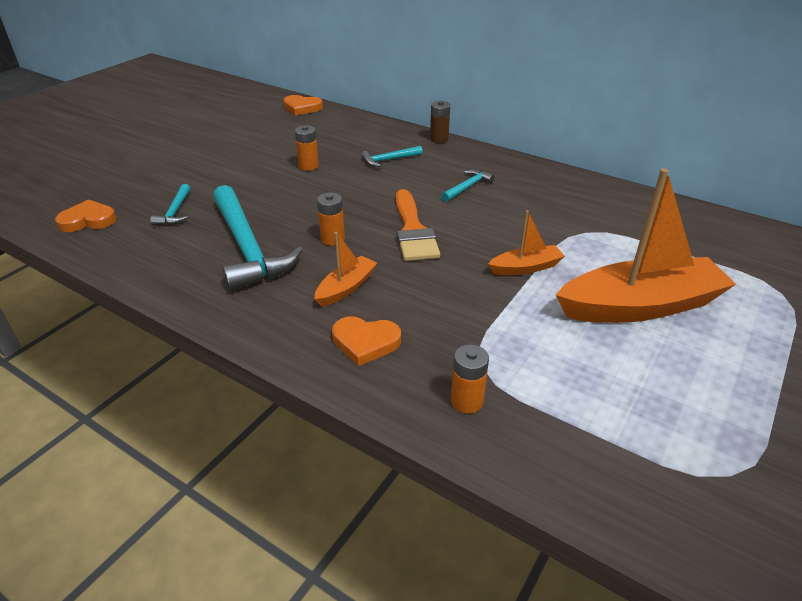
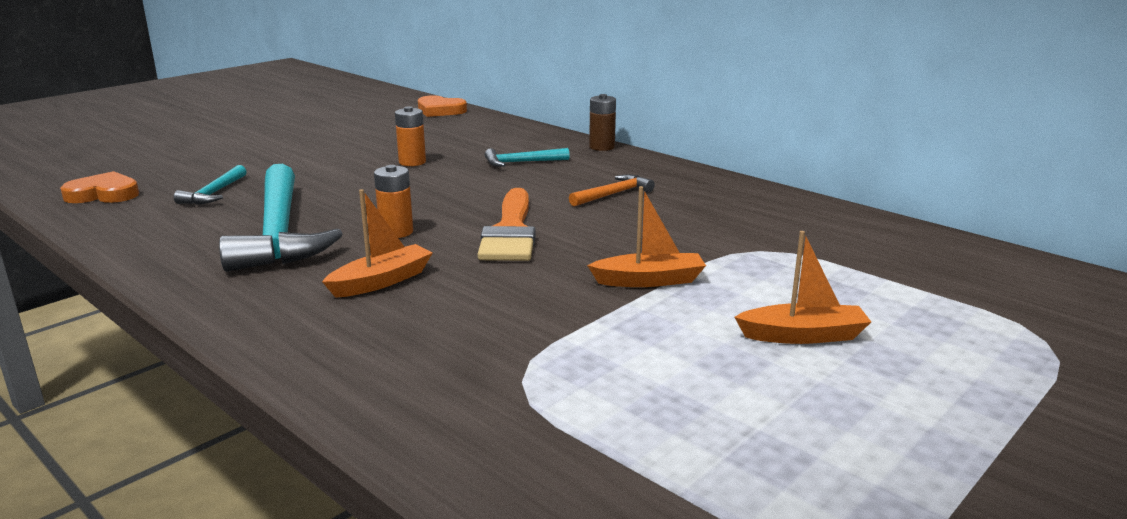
camera: 10 degrees right, 15 degrees down
(365, 342) = (370, 339): orange heart -> none
(467, 187) = (613, 194): turquoise hammer -> orange hammer
(467, 401) = (474, 418): orange battery -> none
(640, 306) = (803, 335): orange boat -> orange boat, size x0.48

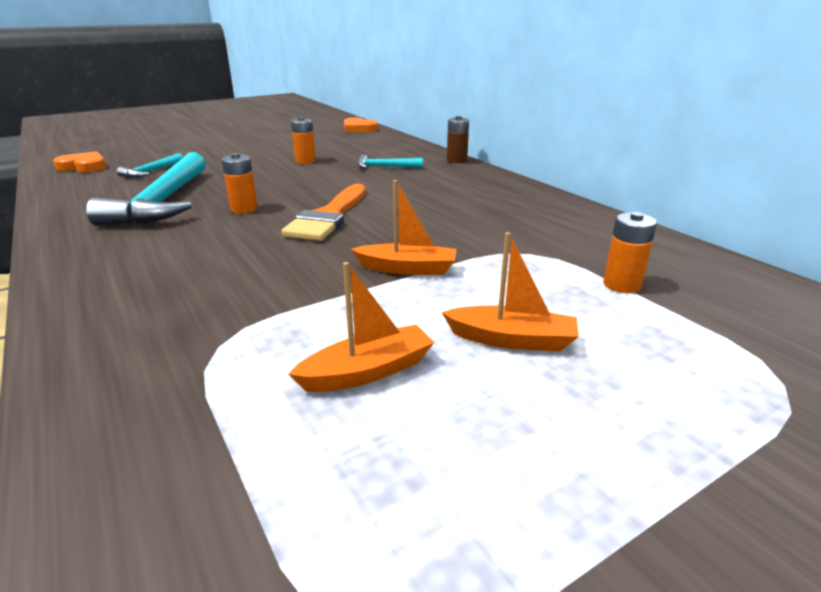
camera: 15 degrees right, 5 degrees up
(381, 281) = (195, 245): orange boat -> orange boat (367, 371)
(613, 194) = (436, 195): orange hammer -> none
(869, 272) = (622, 285): none -> orange battery

